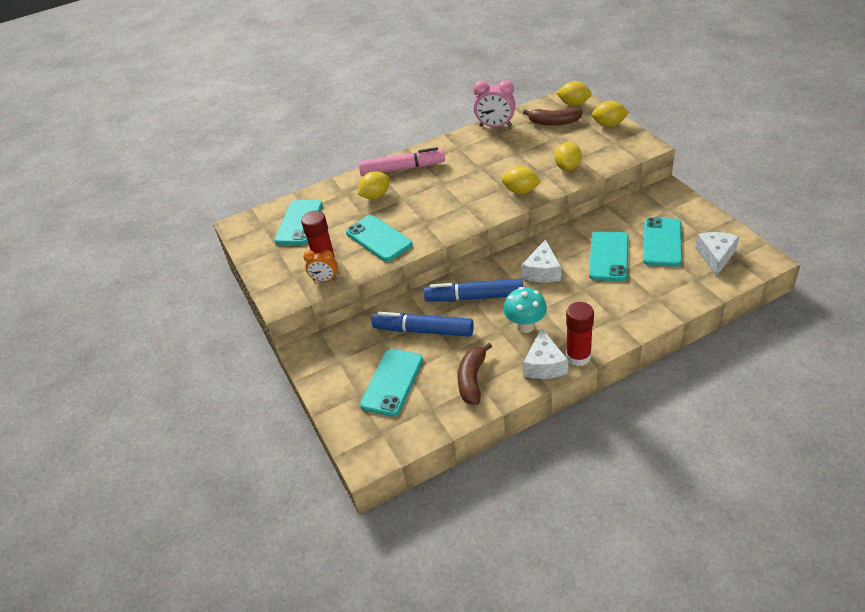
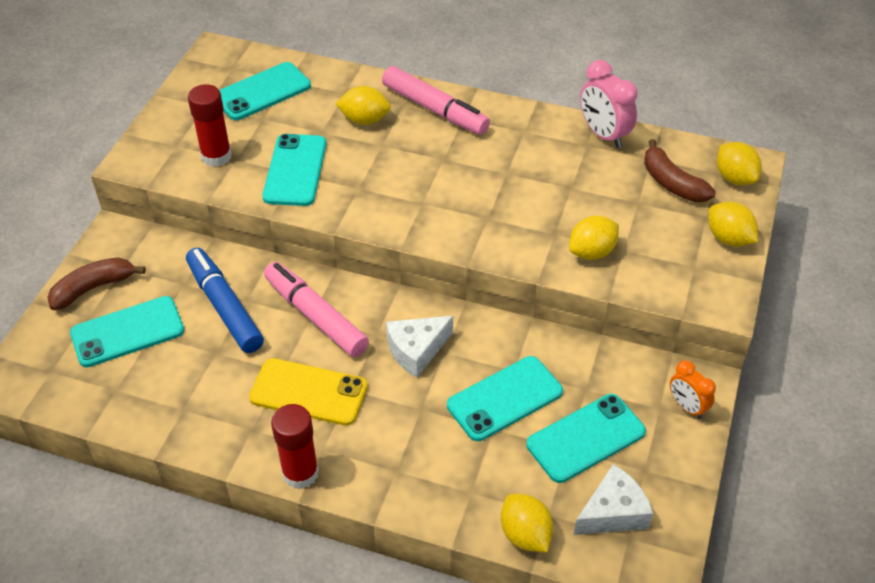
camera: 40 degrees right, 5 degrees up
(325, 280) = (191, 173): orange clock -> orange clock (687, 407)
(472, 379) = (185, 397): brown banana -> brown banana (93, 288)
(475, 297) = (316, 317): blue marker -> pink marker
(521, 191) = (499, 237): yellow lemon -> yellow lemon (525, 534)
(525, 326) = (309, 392): turquoise mushroom -> yellow phone
(544, 365) = (260, 448): white cheese -> none

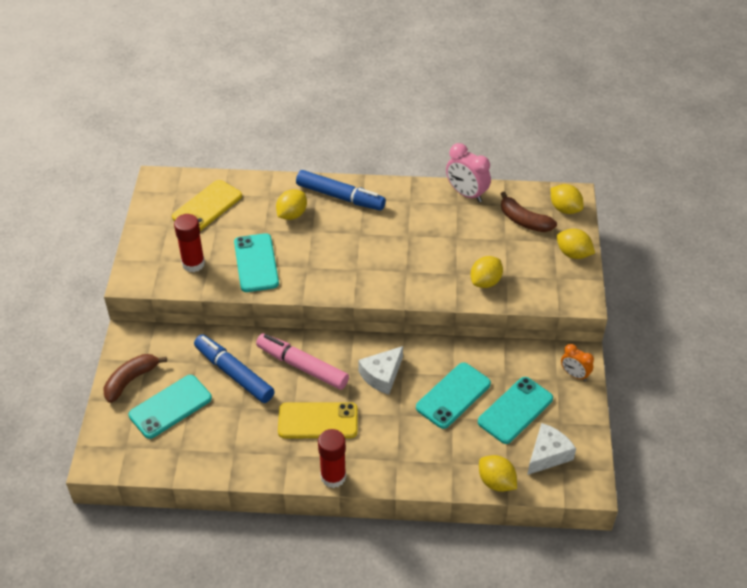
camera: 15 degrees left, 0 degrees up
(262, 92) = (207, 207): turquoise phone -> yellow phone
(364, 120) = (292, 214): yellow lemon -> yellow lemon turned 45 degrees counterclockwise
(434, 109) = (340, 196): pink marker -> blue marker

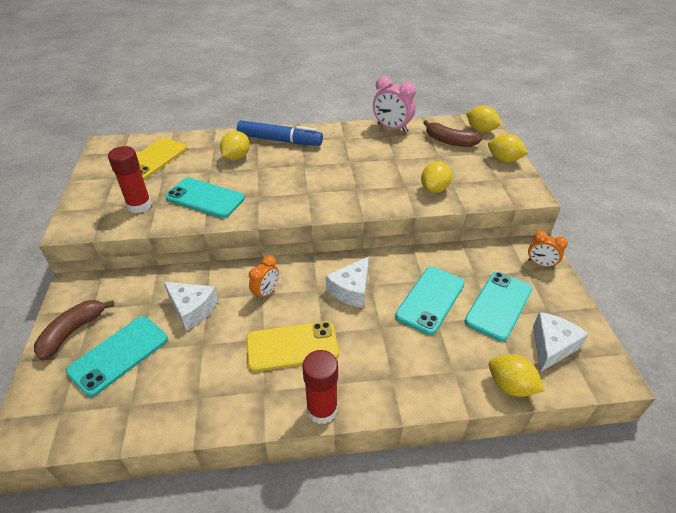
camera: 10 degrees left, 5 degrees down
(234, 374) = (192, 309): blue marker -> white cheese
(256, 263) = (205, 198): turquoise phone -> turquoise phone turned 45 degrees counterclockwise
(302, 367) = (266, 292): pink marker -> orange clock

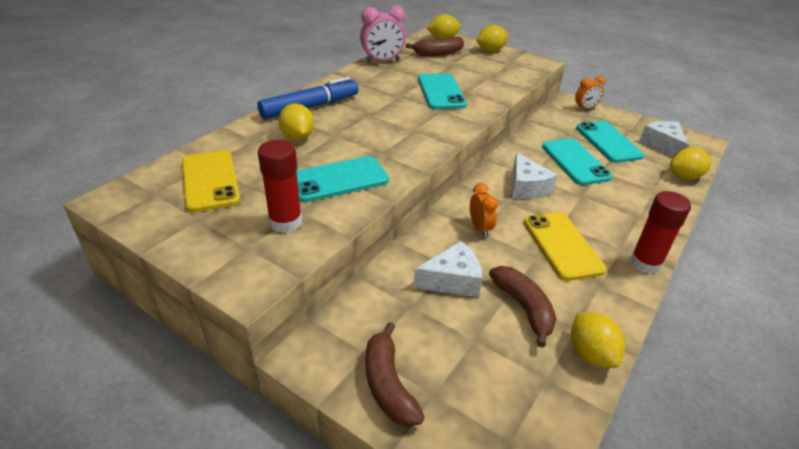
camera: 50 degrees left, 5 degrees down
(119, 355) = (466, 359): turquoise phone -> turquoise phone (441, 92)
(194, 359) = (524, 308): none -> brown banana
(292, 346) = (562, 245): yellow phone -> yellow phone turned 45 degrees counterclockwise
(434, 189) = (488, 85): yellow lemon -> yellow lemon (590, 354)

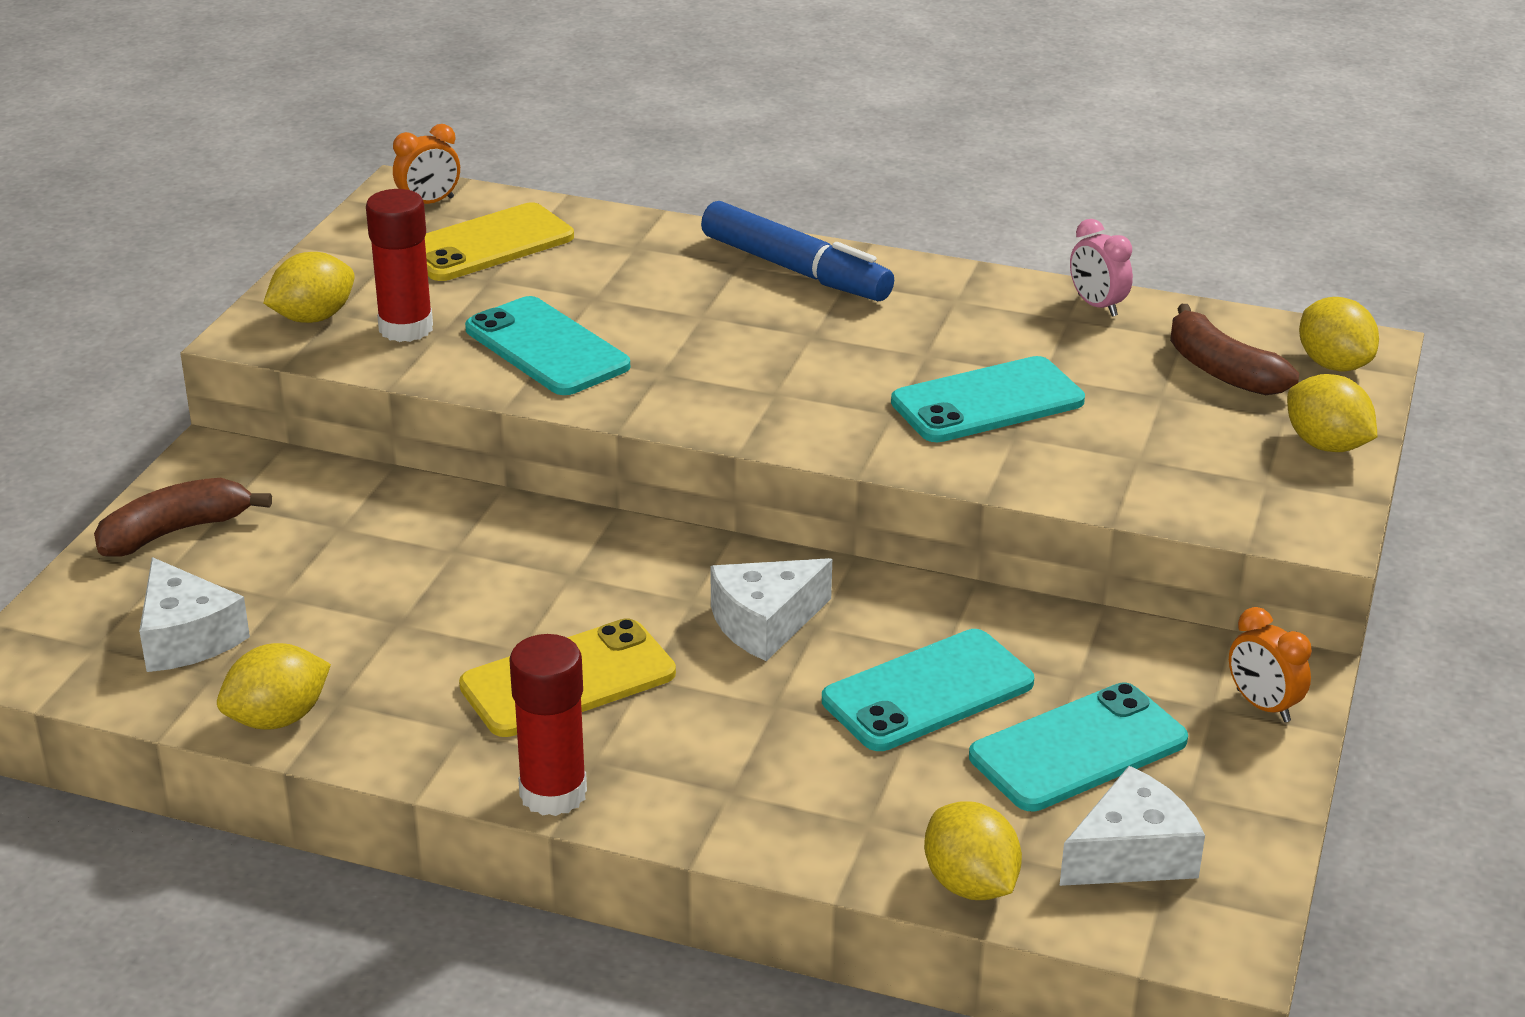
camera: 75 degrees right, 5 degrees down
(297, 137) = (670, 282): yellow lemon -> yellow lemon (313, 318)
(382, 61) = (1097, 306): pink clock -> pink clock, size x0.63
(452, 280) = (414, 560): white cheese -> white cheese (186, 637)
(480, 228) = (581, 574): orange clock -> orange clock (429, 203)
(524, 308) = (368, 642): brown banana -> none

